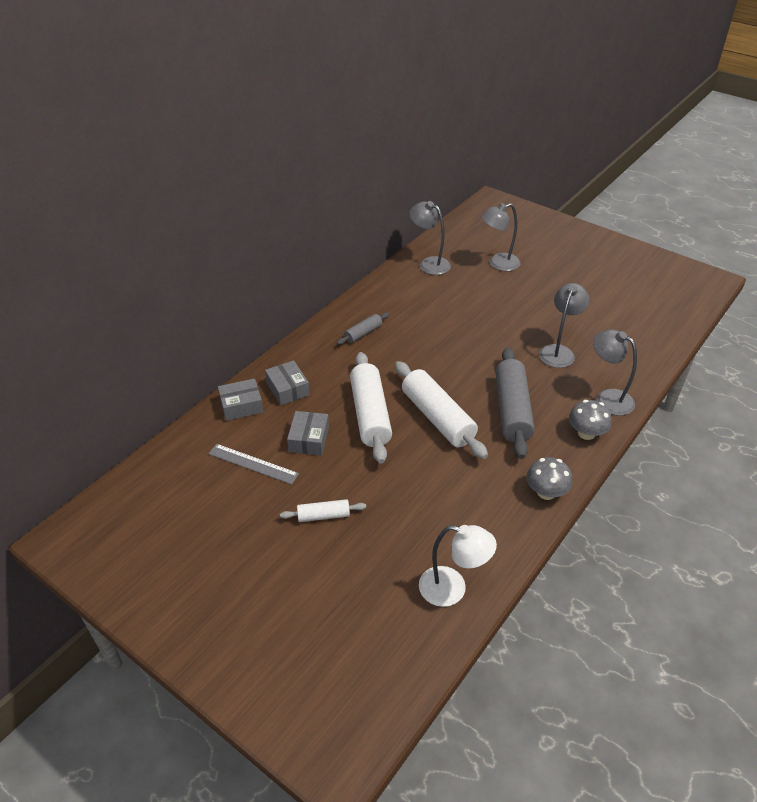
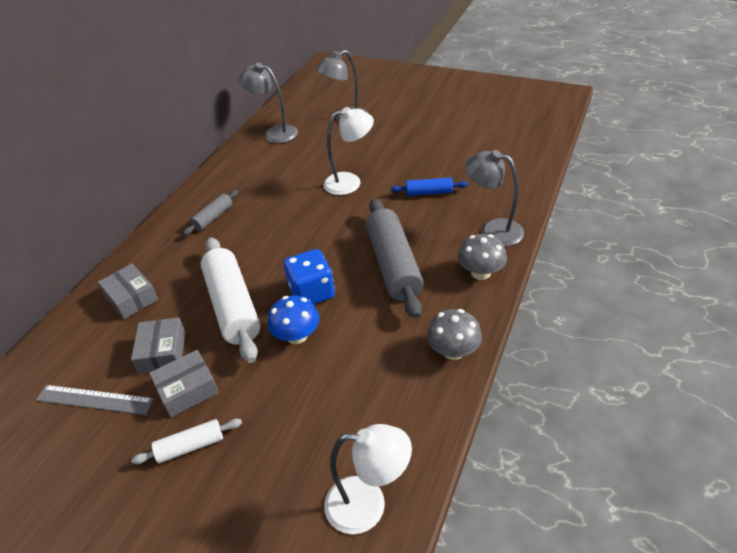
camera: 10 degrees left, 0 degrees up
(241, 406) = (76, 330): grey box -> grey box (187, 390)
(419, 450) = (297, 336): none -> blue mushroom
(437, 418) = (312, 292): white rolling pin -> blue dice
(489, 326) = (350, 182): none -> white lamp
(558, 351) = (429, 193): grey lamp -> blue rolling pin

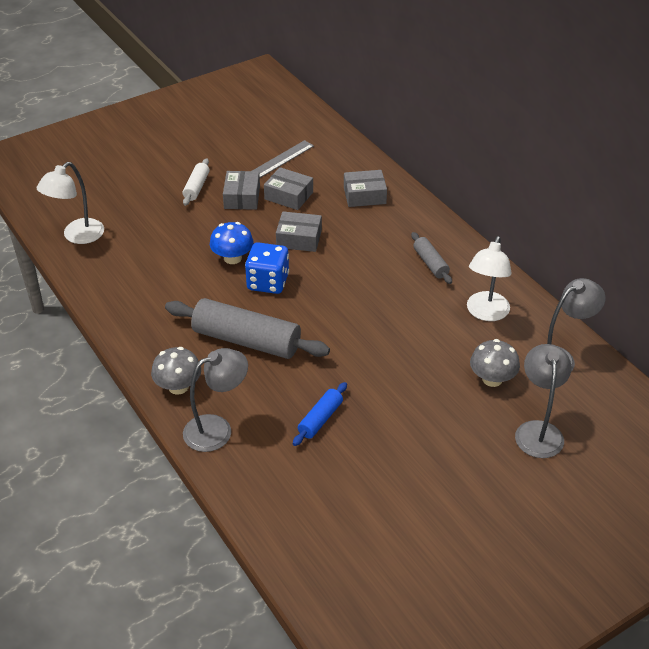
camera: 120 degrees right, 0 degrees up
(233, 306) = (299, 239): white rolling pin -> grey box
(350, 182) = (398, 372): white lamp -> white lamp (485, 313)
(453, 351) = (127, 325): grey mushroom -> grey mushroom (492, 379)

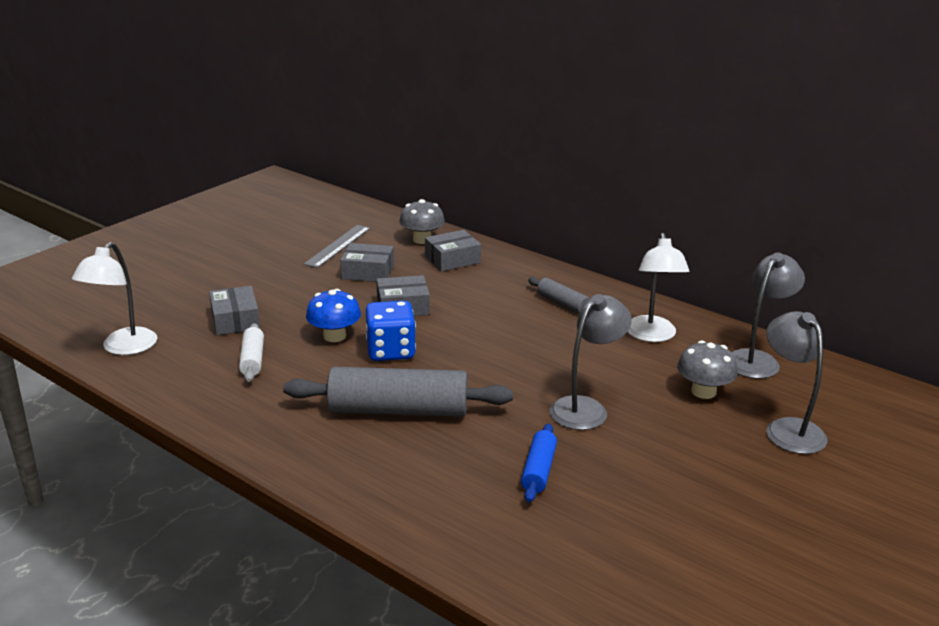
camera: 20 degrees left, 15 degrees down
(178, 386) = (338, 474): grey mushroom -> grey mushroom (422, 239)
(196, 187) = (254, 281): white rolling pin -> white rolling pin (252, 360)
(217, 429) = (416, 509): grey lamp -> grey lamp (586, 408)
(242, 197) = (314, 281): grey box -> grey box (235, 320)

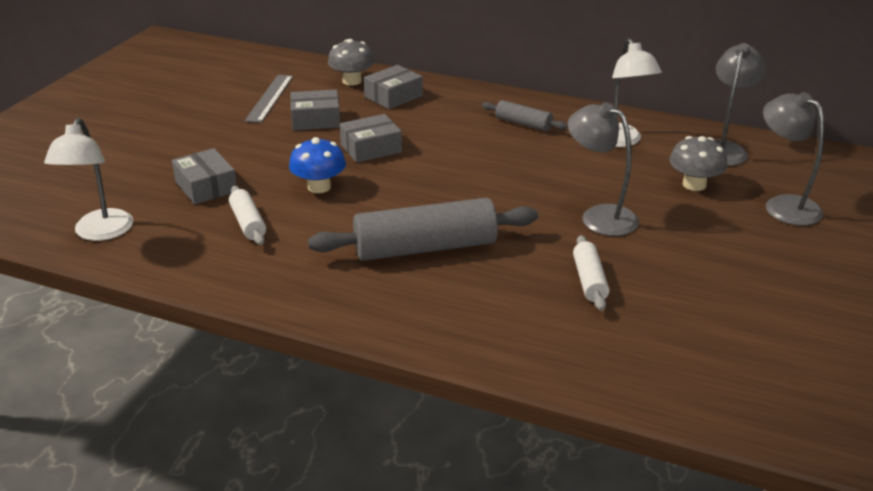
camera: 15 degrees left, 5 degrees up
(391, 351) = (384, 192): blue dice -> none
(538, 470) = (589, 281): blue rolling pin -> white rolling pin
(586, 408) = (599, 216): grey lamp -> grey lamp turned 75 degrees counterclockwise

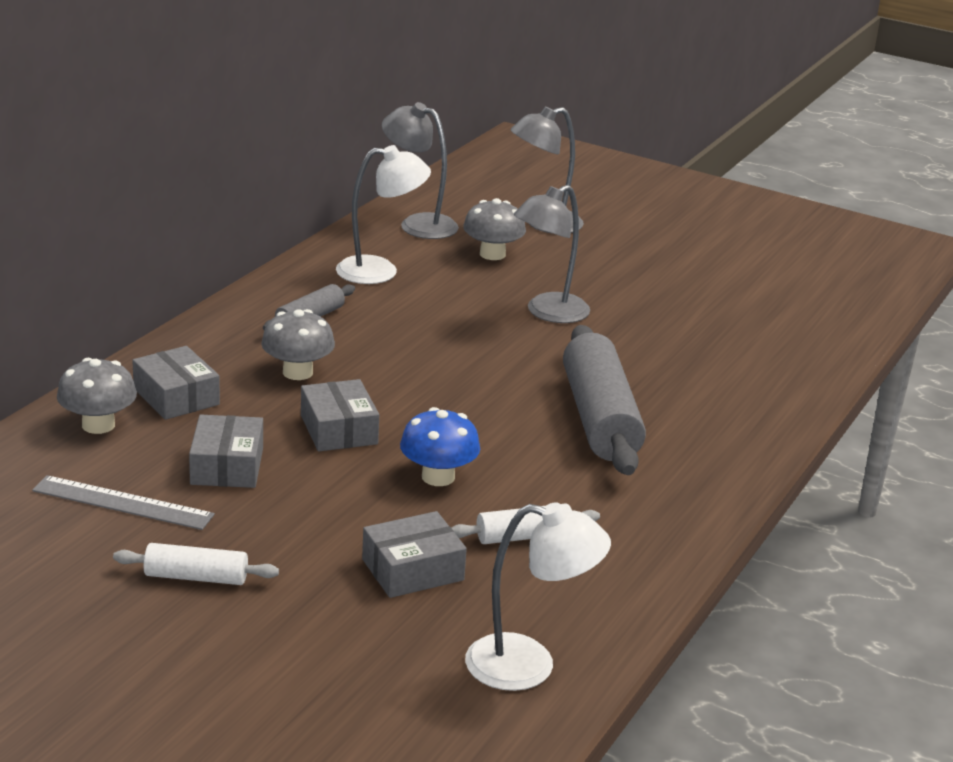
camera: 85 degrees left, 5 degrees down
(442, 128) = (297, 372): none -> grey mushroom
(589, 281) = (670, 339): white rolling pin -> white rolling pin (196, 577)

